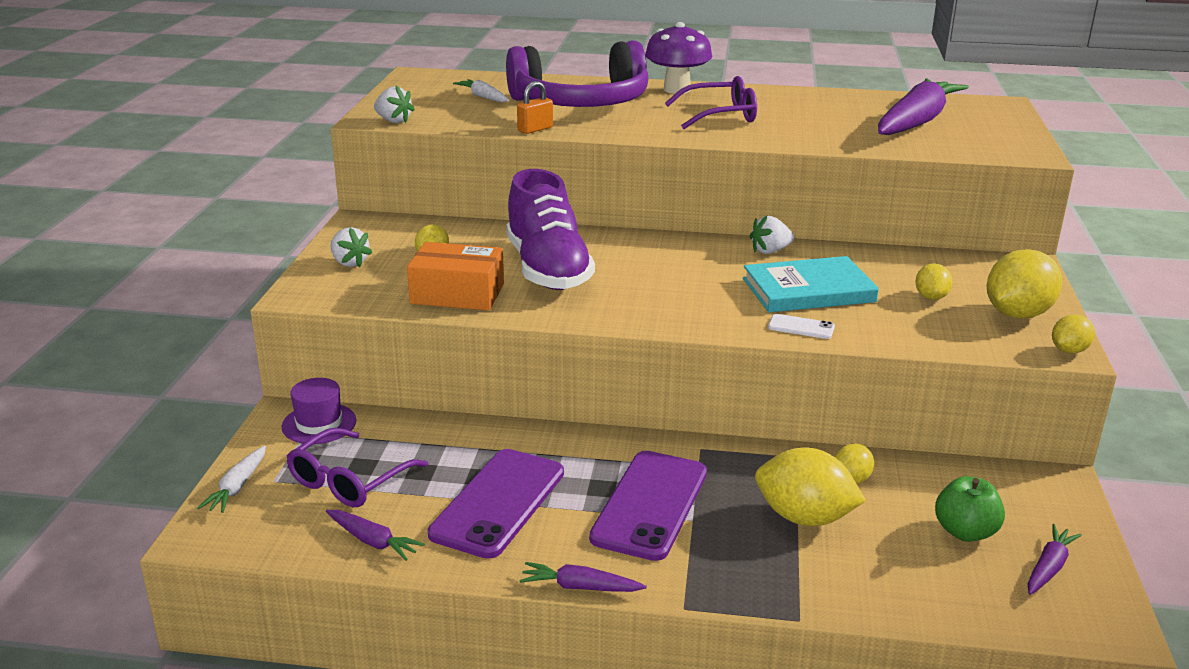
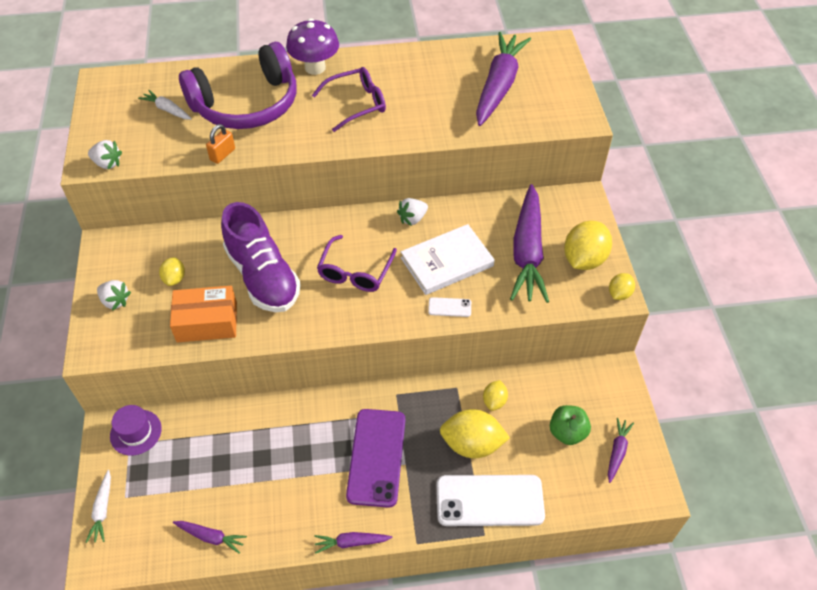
camera: 15 degrees left, 25 degrees up
(349, 480) = (176, 484): purple glasses -> purple glasses (355, 272)
(498, 503) = (281, 480): purple phone -> none
(808, 290) = (447, 262): turquoise book -> white book
(818, 583) = (489, 501): none -> white phone
(931, 297) = (527, 252): yellow lemon -> purple carrot

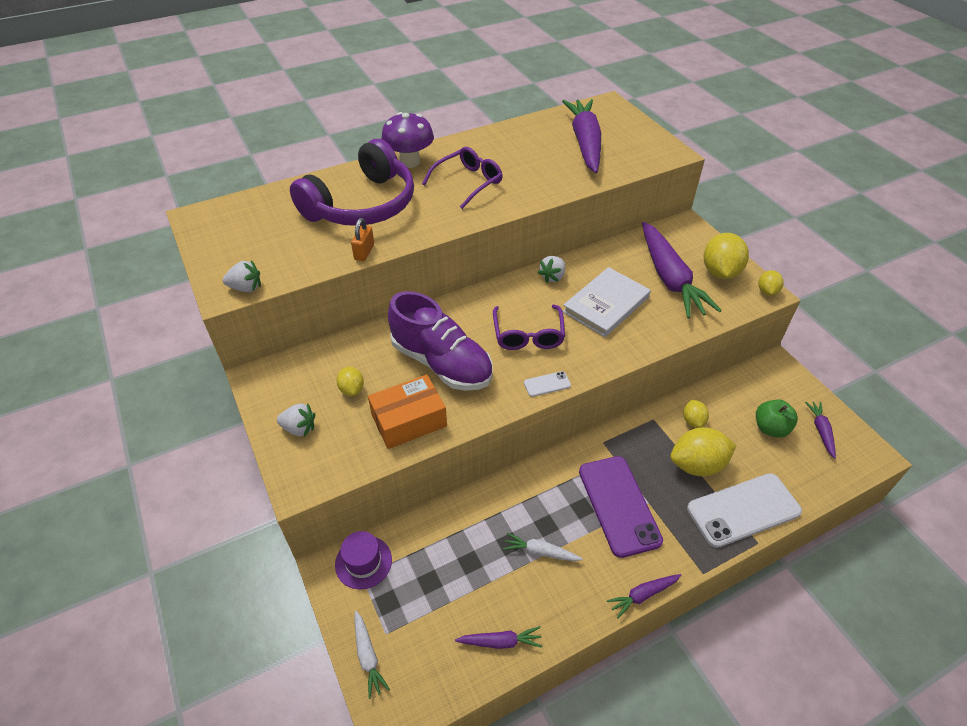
camera: 20 degrees left, 5 degrees down
(167, 110) = (283, 226): white carrot -> white carrot (540, 552)
(449, 307) = (633, 341): white phone -> white phone (547, 384)

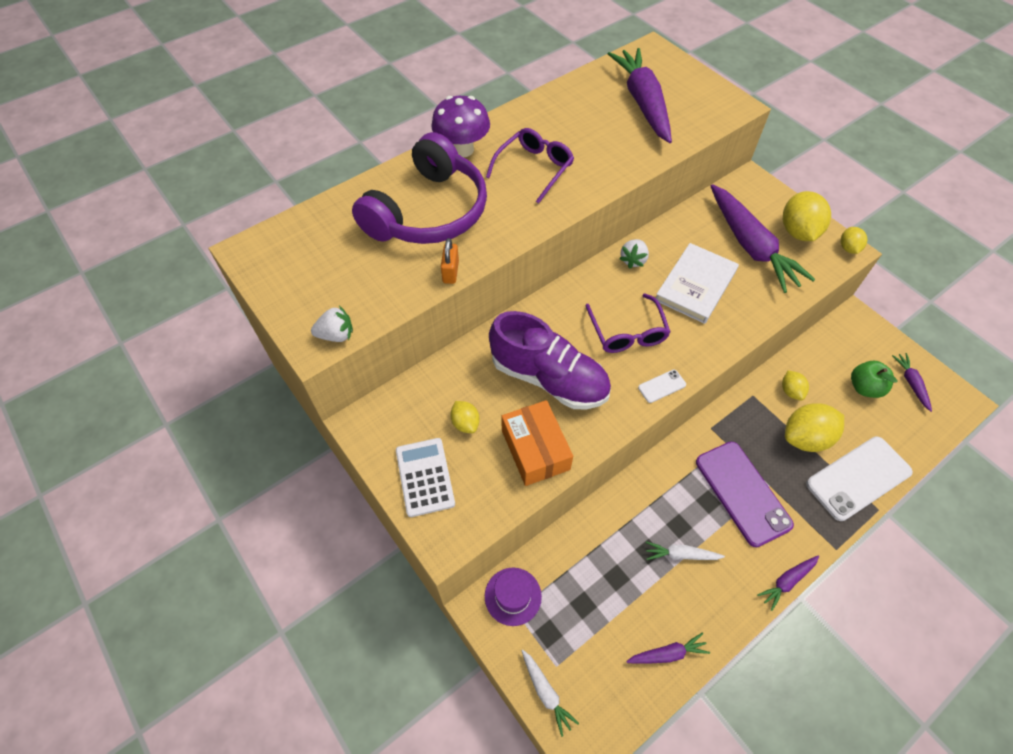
camera: 10 degrees left, 10 degrees up
(299, 428) = (425, 477): white strawberry -> white calculator
(409, 420) = (535, 449): orange box -> orange box turned 75 degrees counterclockwise

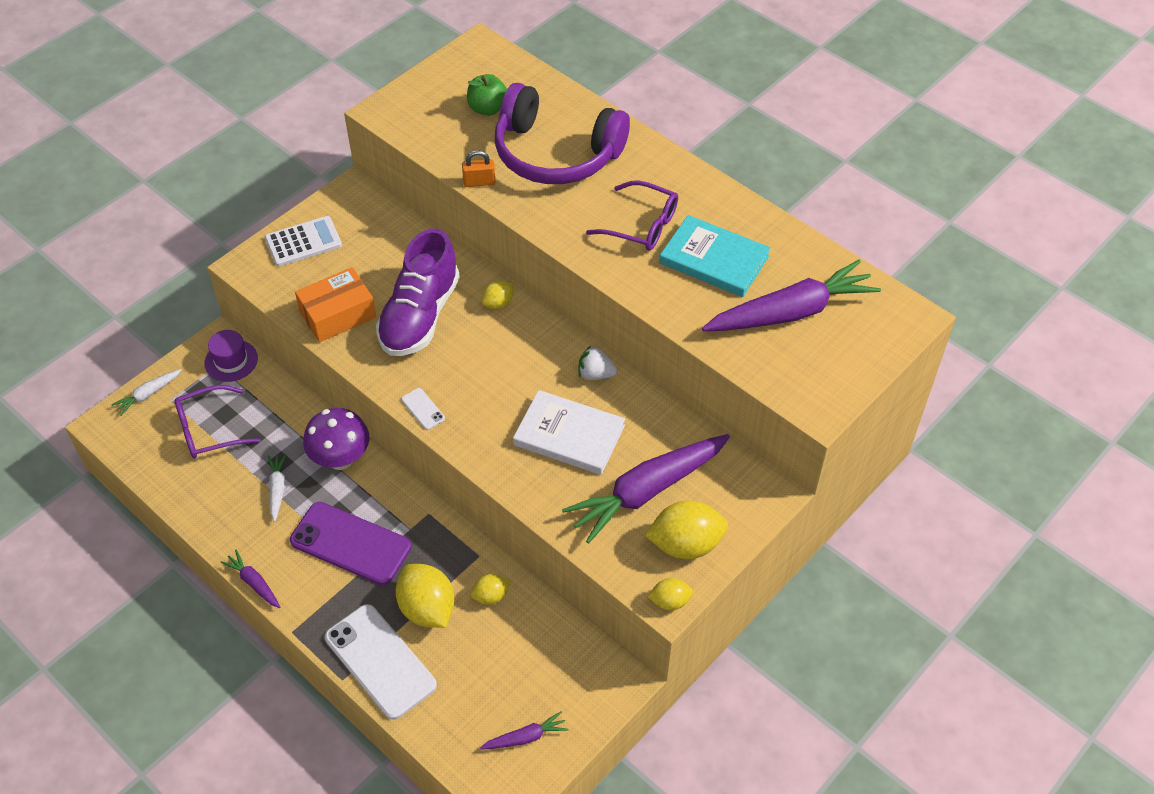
camera: 80 degrees right, 5 degrees down
(336, 335) = (393, 121): white strawberry -> none
(462, 149) = (656, 164): purple mushroom -> purple mushroom (341, 459)
(465, 423) = (361, 260): yellow lemon -> yellow lemon (498, 303)
(582, 133) = (714, 259): none -> turquoise book
(627, 332) = (489, 375): purple glasses -> purple glasses (209, 430)
(667, 653) = (181, 481): purple carrot -> none
(742, 493) = (350, 544): purple phone -> purple phone turned 60 degrees clockwise
(864, 387) = (509, 680): green apple -> green apple (488, 108)

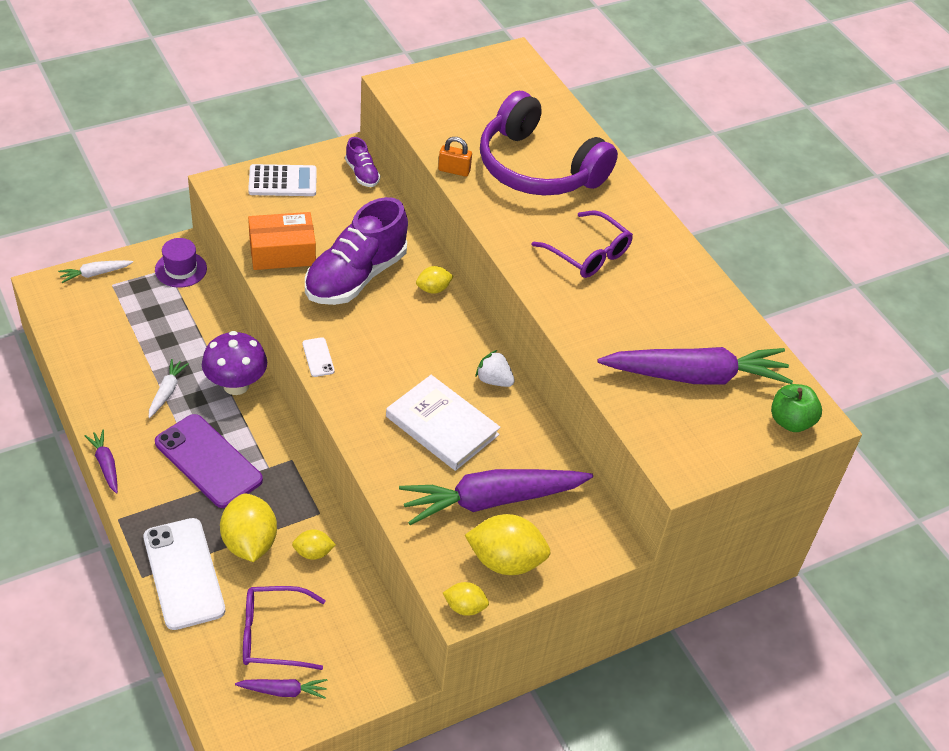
camera: 15 degrees right, 5 degrees down
(209, 430) = (132, 321): purple glasses -> purple glasses (273, 635)
(376, 209) = (362, 174): none -> purple shoe
(488, 108) = (494, 111): green apple -> green apple (790, 421)
(714, 259) = (643, 306): turquoise book -> none

